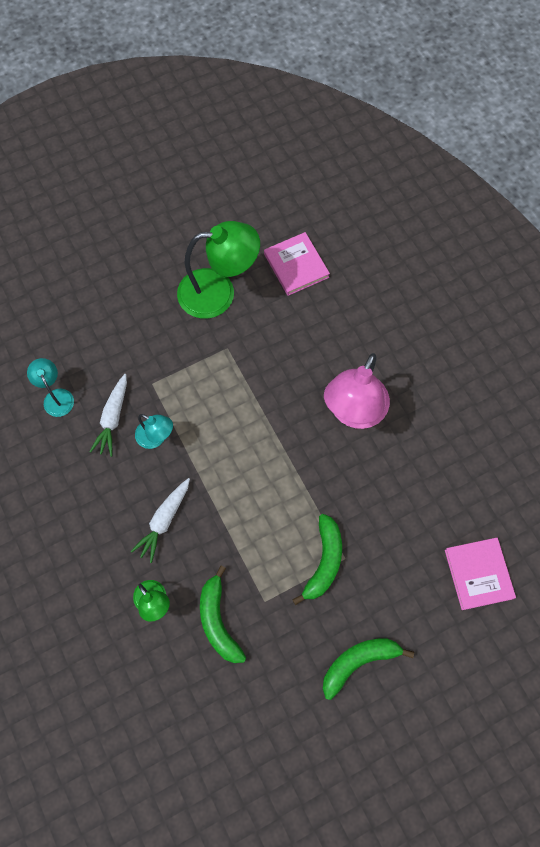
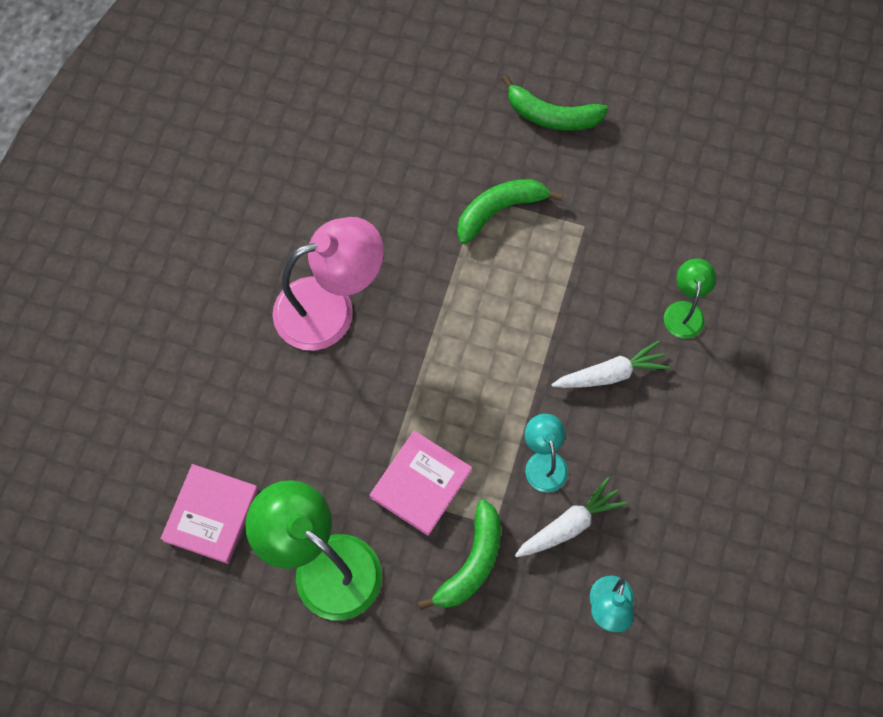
camera: 135 degrees left, 0 degrees up
(218, 621) = (640, 246): green banana -> green banana (472, 562)
(478, 574) = (381, 88): pink book -> pink book (420, 483)

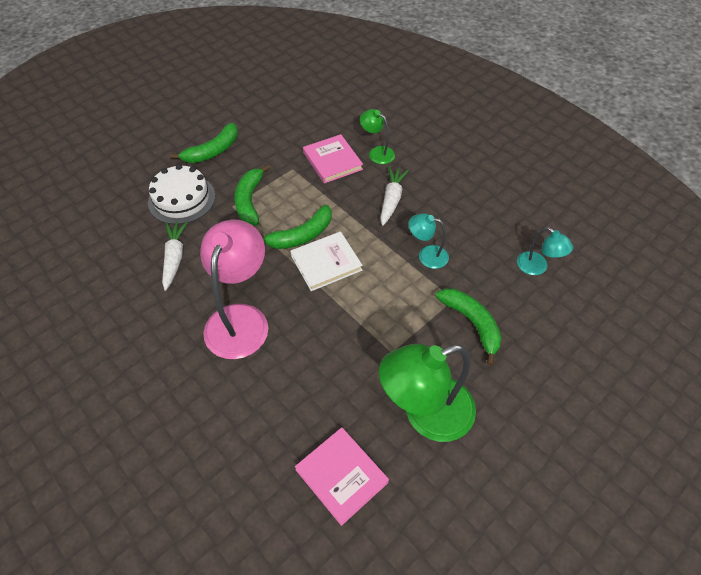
camera: 60 degrees left, 15 degrees down
(420, 483) = (401, 326): pink book -> pink book (332, 161)
(453, 135) = (182, 199): none -> white cake
(460, 352) = (326, 263): none -> white book
(483, 301) = (301, 236): none -> green banana
(569, 525) = (474, 262): white carrot -> white carrot (174, 258)

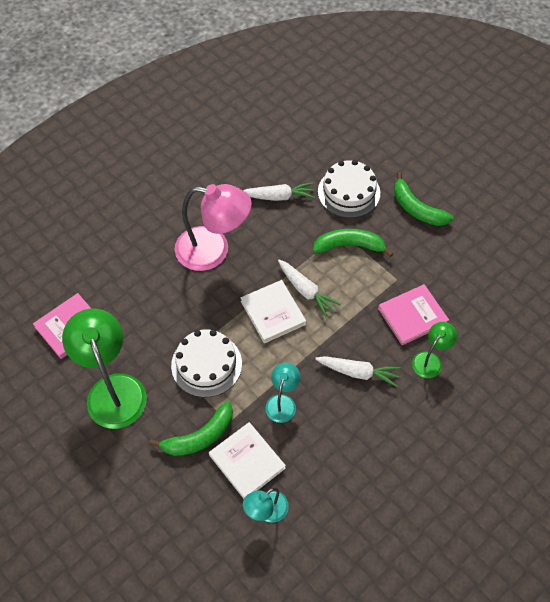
camera: 90 degrees right, 5 degrees up
(301, 236) = (306, 291): green banana -> white carrot
(389, 320) = (206, 364): none -> white cake
(492, 283) = (247, 462): none -> white book

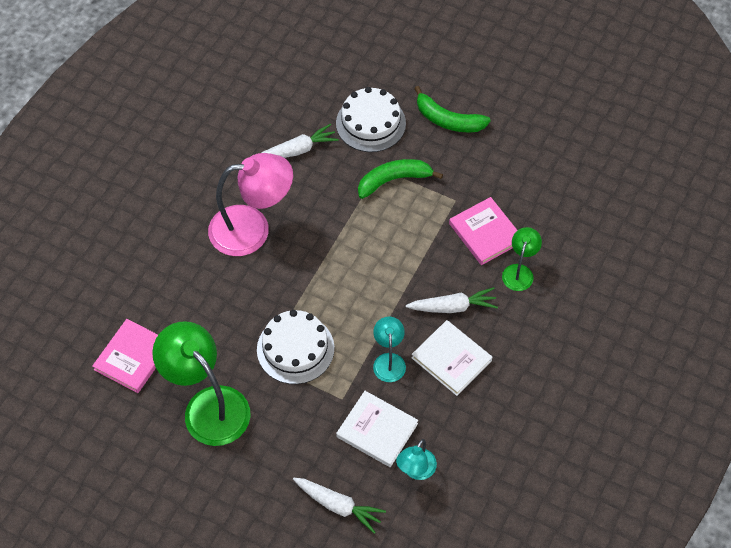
camera: 20 degrees left, 0 degrees up
(200, 436) = (319, 422): green banana -> none
(273, 313) = (342, 274): white book -> white book (451, 359)
(306, 291) = (367, 241): white carrot -> white carrot (338, 505)
(412, 316) = (485, 233): pink book -> pink book turned 75 degrees counterclockwise

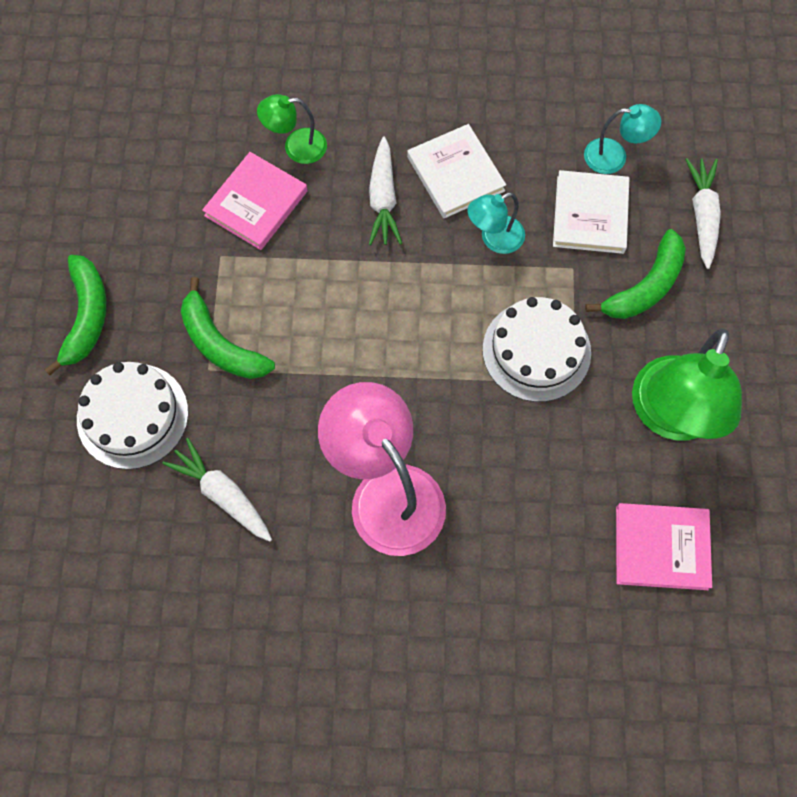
camera: 115 degrees left, 10 degrees up
(304, 438) = (645, 287): none -> green banana
(451, 359) = (455, 174): white book -> white book turned 45 degrees counterclockwise
(453, 307) = (383, 199): white carrot -> white carrot turned 150 degrees counterclockwise

